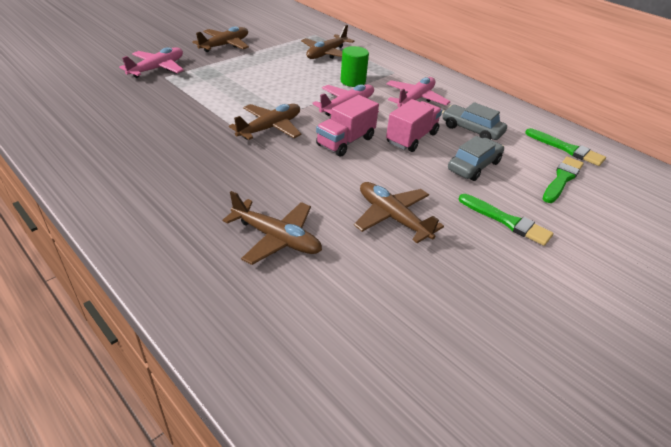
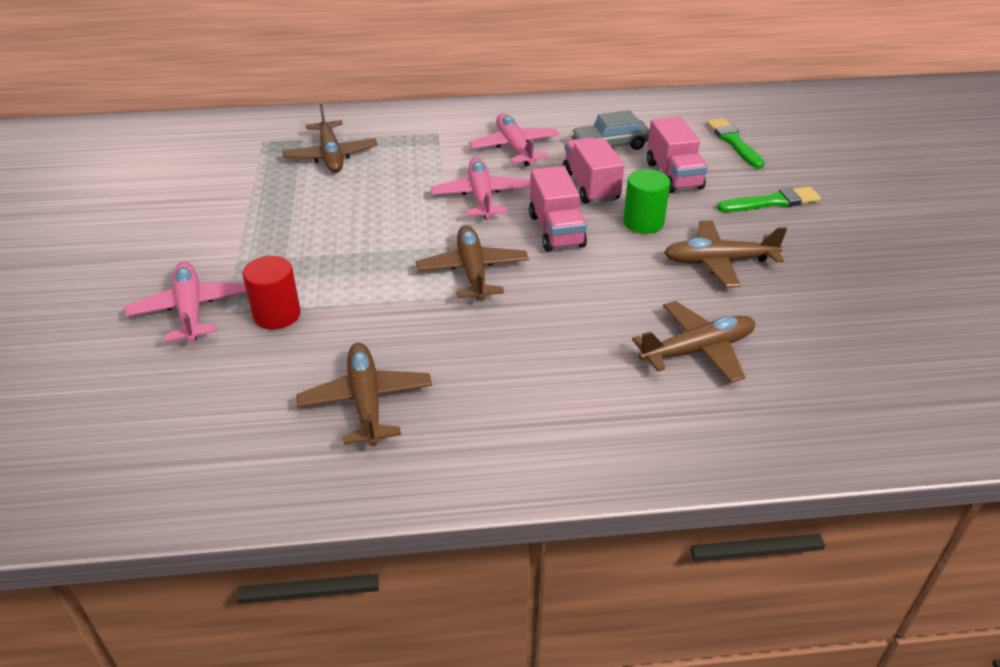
camera: 50 degrees left, 0 degrees up
(174, 89) = (277, 315): none -> red cylinder
(225, 45) = (195, 224): brown plane -> brown plane (366, 401)
(353, 81) = (426, 168): green cylinder -> green cylinder (643, 222)
(474, 166) = (673, 176): grey car -> pink truck
(566, 149) = (690, 114): green brush -> none

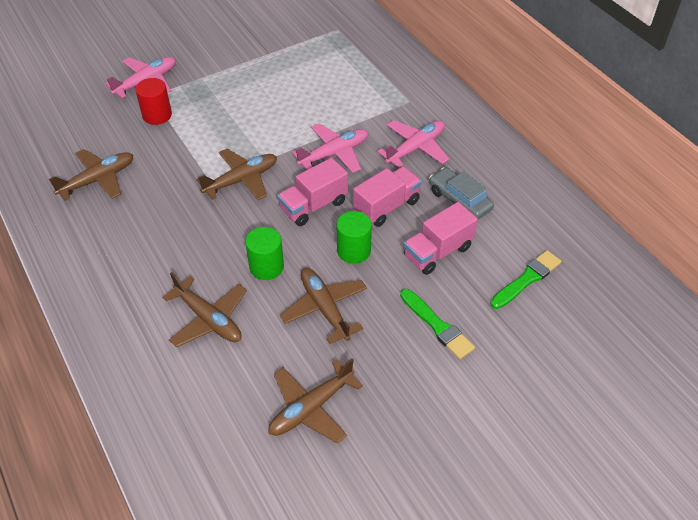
camera: 65 degrees right, 10 degrees up
(331, 156) = (339, 65): brown plane -> brown plane (311, 408)
(634, 286) = (266, 267): none -> green cylinder

